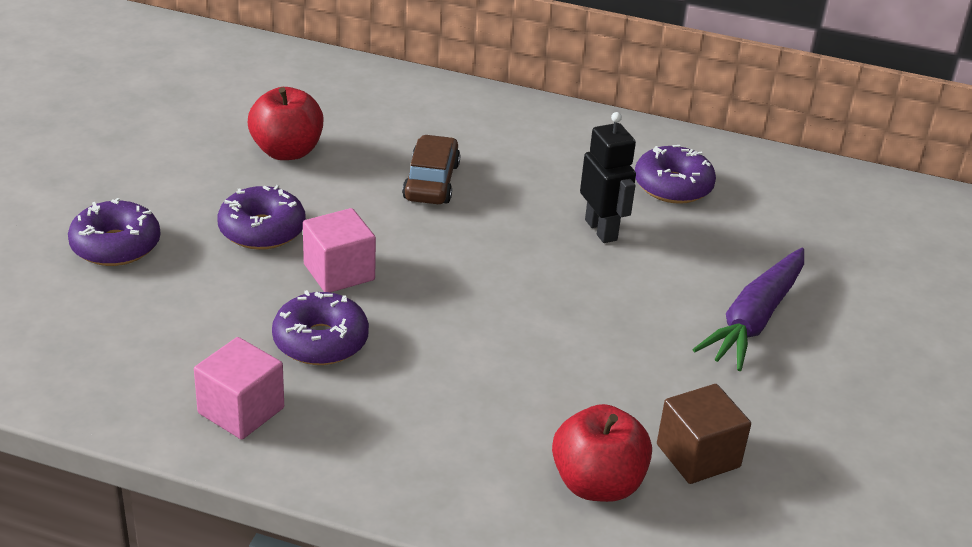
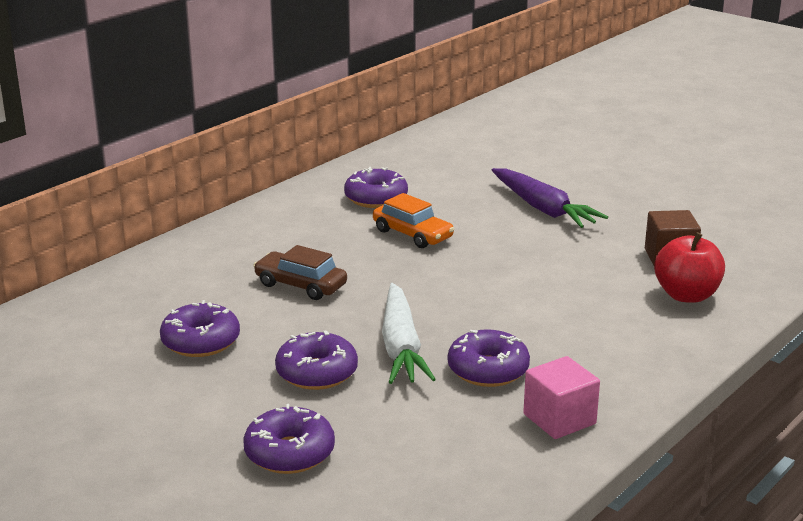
camera: 65 degrees left, 10 degrees down
(287, 151) = (201, 341): red apple -> purple donut
(339, 272) = (401, 347): pink cube -> white carrot
(601, 230) = (412, 234): black robot -> orange car

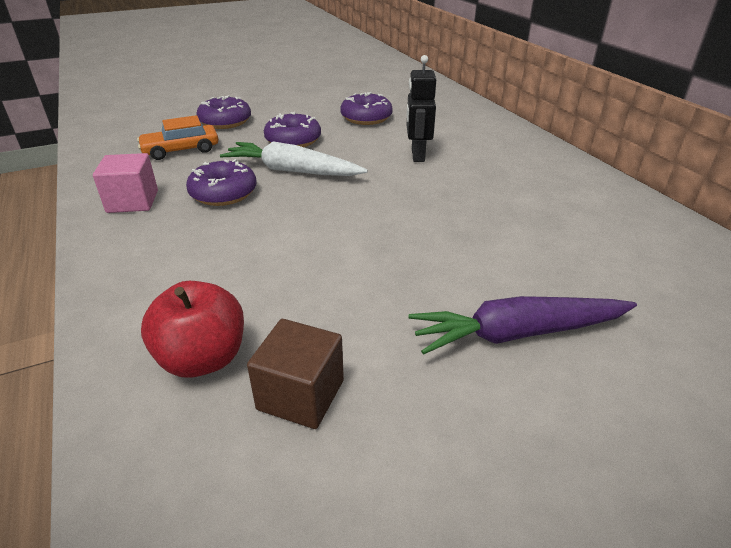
camera: 115 degrees right, 10 degrees up
(301, 285) = (417, 155): brown car -> black robot
(376, 198) = (586, 221): purple donut -> none
(412, 234) = (485, 220): orange car -> orange car (181, 150)

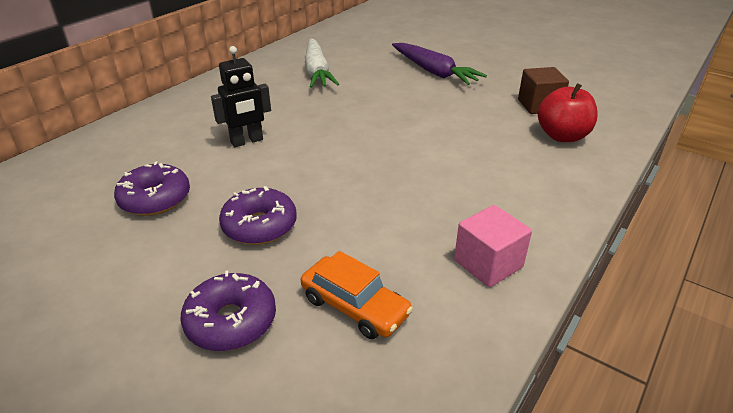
camera: 120 degrees left, 0 degrees up
(223, 193) = (414, 214): purple donut -> none
(292, 171) = (334, 195): white carrot -> white carrot (317, 72)

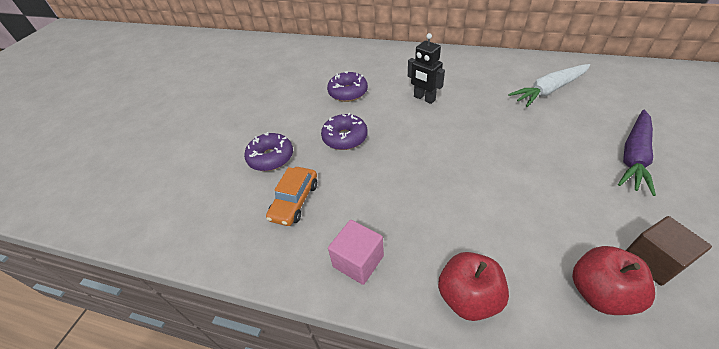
camera: 75 degrees right, 10 degrees up
(553, 199) = (468, 297): none -> red apple

